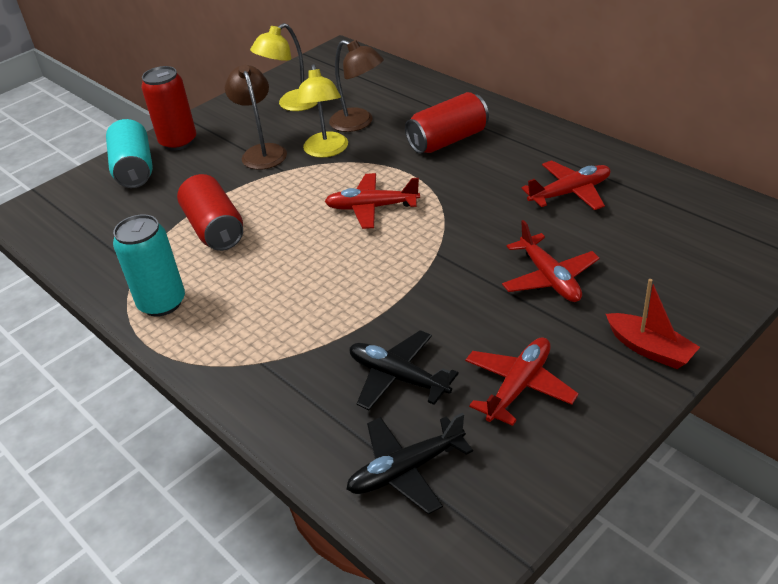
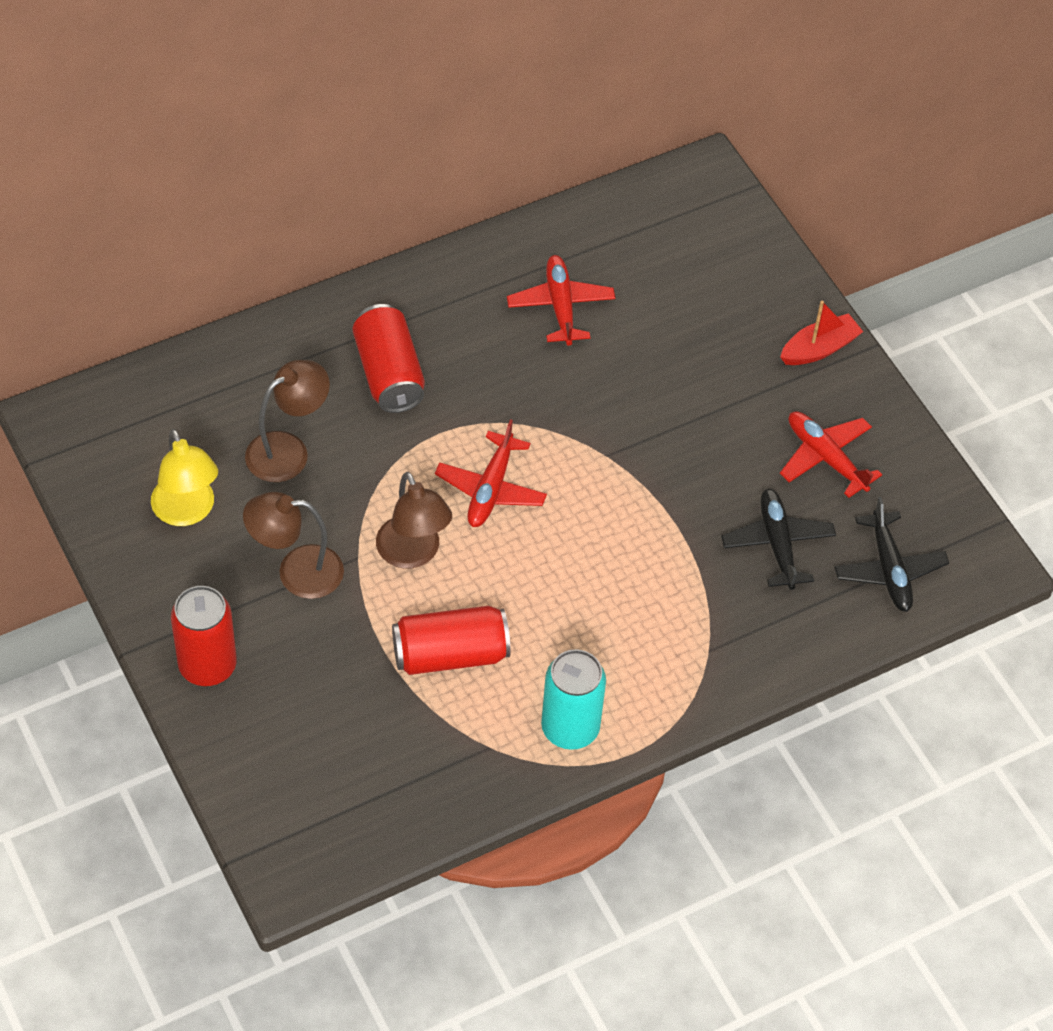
camera: 80 degrees left, 15 degrees up
(134, 169) = (253, 728): turquoise can -> none
(297, 191) = (413, 554): none -> brown lamp
(326, 151) = (337, 502): yellow lamp -> none
(398, 377) = (777, 544): black plane -> black plane turned 120 degrees clockwise
(549, 278) = (692, 379): red plane -> none

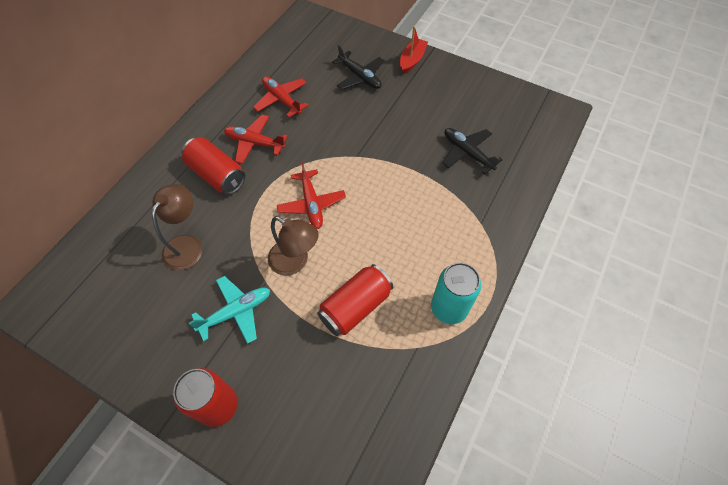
camera: 30 degrees left, 5 degrees up
(187, 512) = (147, 315): yellow lamp -> none
(296, 572) = (236, 312): brown lamp -> turquoise plane
(825, 457) = (454, 103): red plane -> red plane (254, 143)
(889, 570) = (524, 137): black plane -> black plane (360, 77)

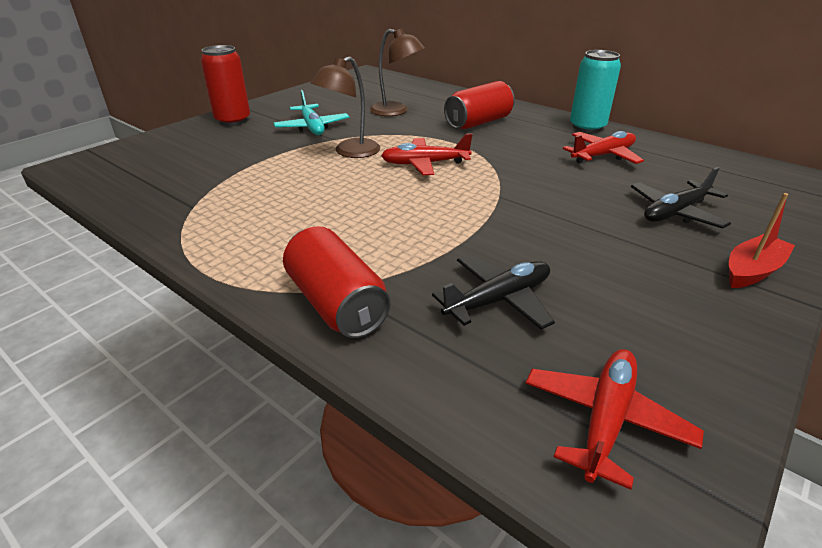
camera: 100 degrees right, 25 degrees down
(254, 143) = (524, 139): red plane -> red plane (605, 419)
(355, 307) = (273, 178): red can -> red can (336, 304)
(412, 60) = (752, 271): red boat -> red boat turned 75 degrees counterclockwise
(449, 308) = (220, 235): turquoise can -> turquoise can (587, 127)

